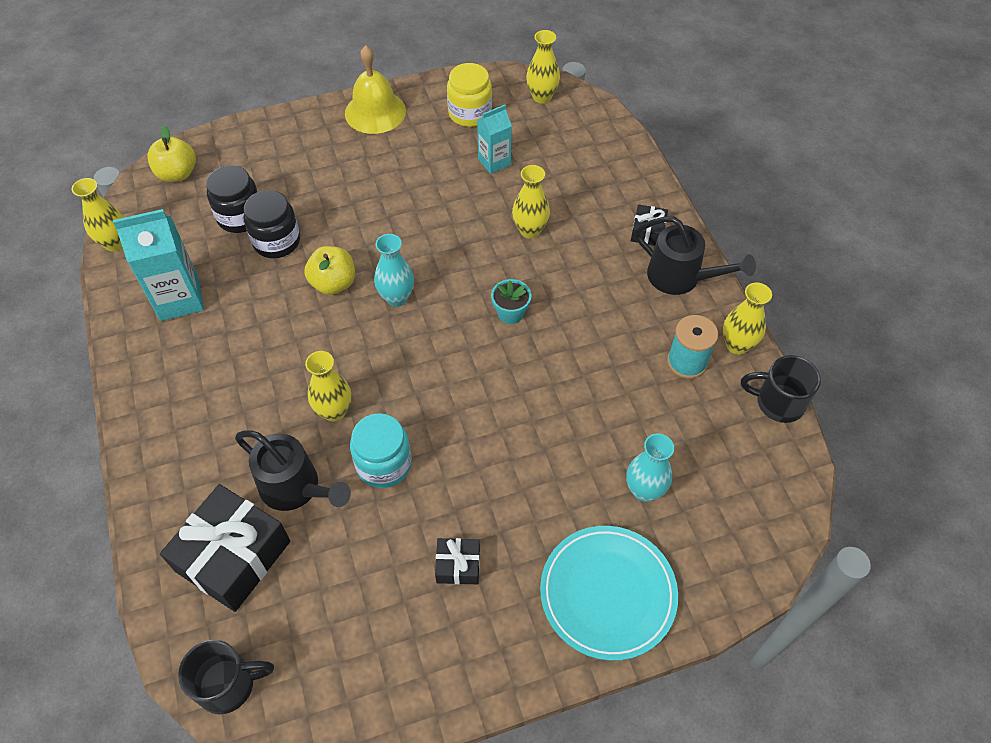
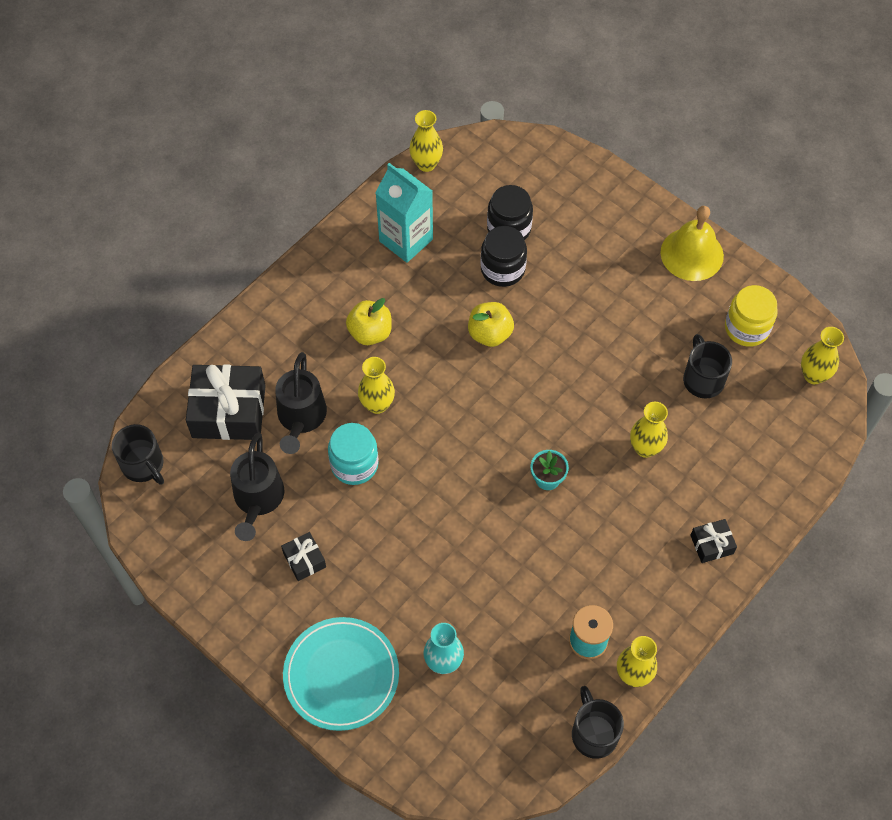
camera: 60 degrees right, 5 degrees up
(177, 174) = (520, 157): yellow apple -> yellow apple (370, 333)
(396, 298) = (506, 386): turquoise vase -> none
(494, 162) = (703, 379): turquoise carton -> black mug
(681, 278) = (677, 596): black watering can -> black watering can (258, 500)

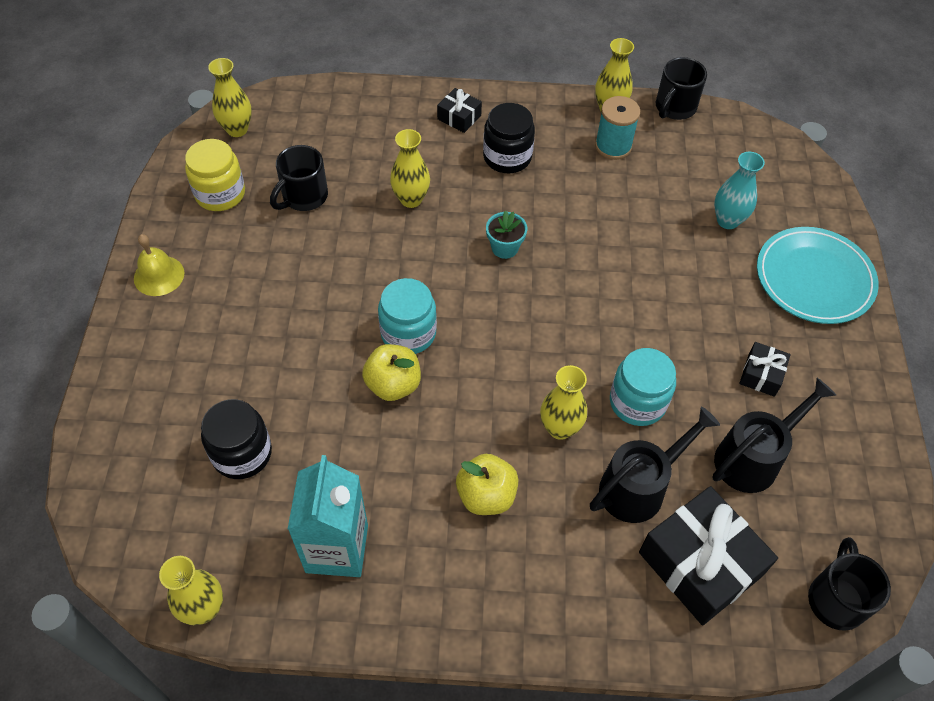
camera: 130 degrees left, 5 degrees down
(502, 269) = (302, 424): black jar -> black jar (507, 157)
(523, 368) = (408, 333): none -> turquoise jar
(692, 254) = (159, 275): yellow bell -> yellow bell, size x0.66

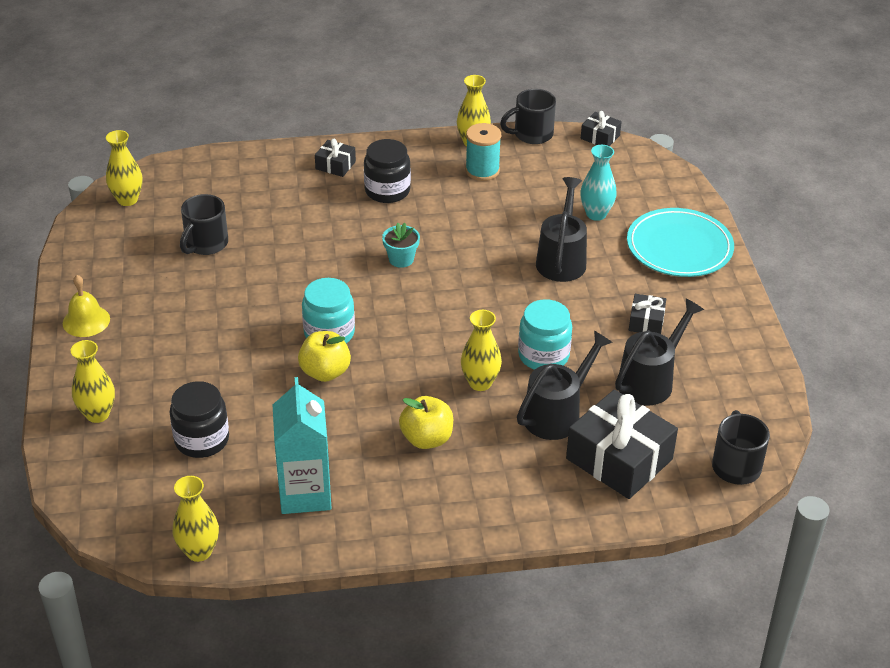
camera: 10 degrees left, 15 degrees down
(220, 194) = (126, 251): yellow jar -> none
(411, 199) = (306, 234): yellow vase -> yellow vase (97, 414)
(674, 107) = (532, 134): black mug -> black mug turned 45 degrees clockwise
(680, 274) = (562, 259): none -> black watering can
(748, 121) = (600, 137): none -> black gift

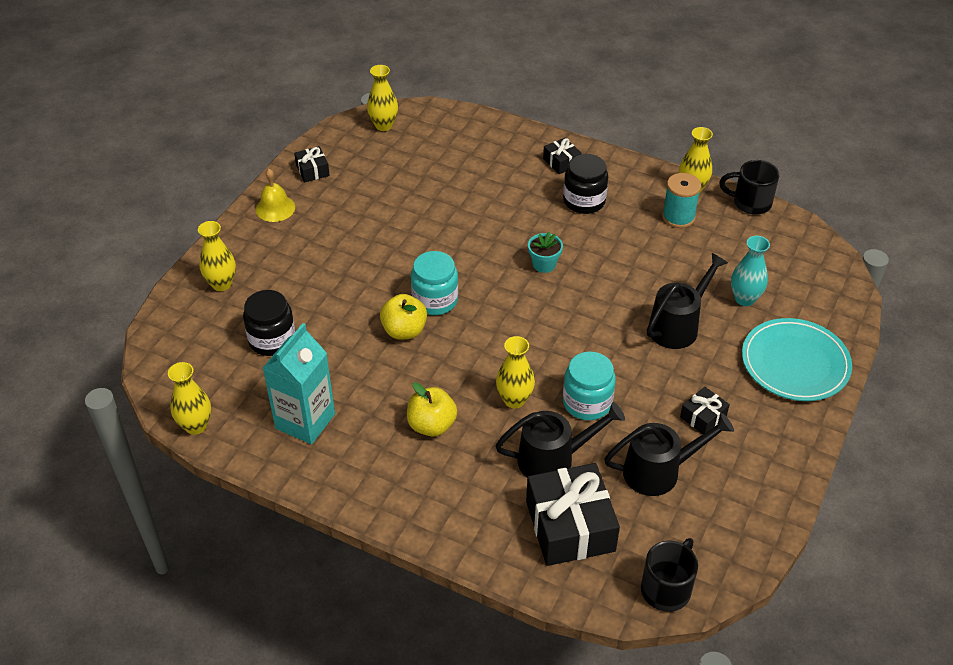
camera: 35 degrees right, 5 degrees up
(205, 244) = (408, 185): black mug -> none
(600, 137) = (811, 230): black gift -> black gift (312, 170)

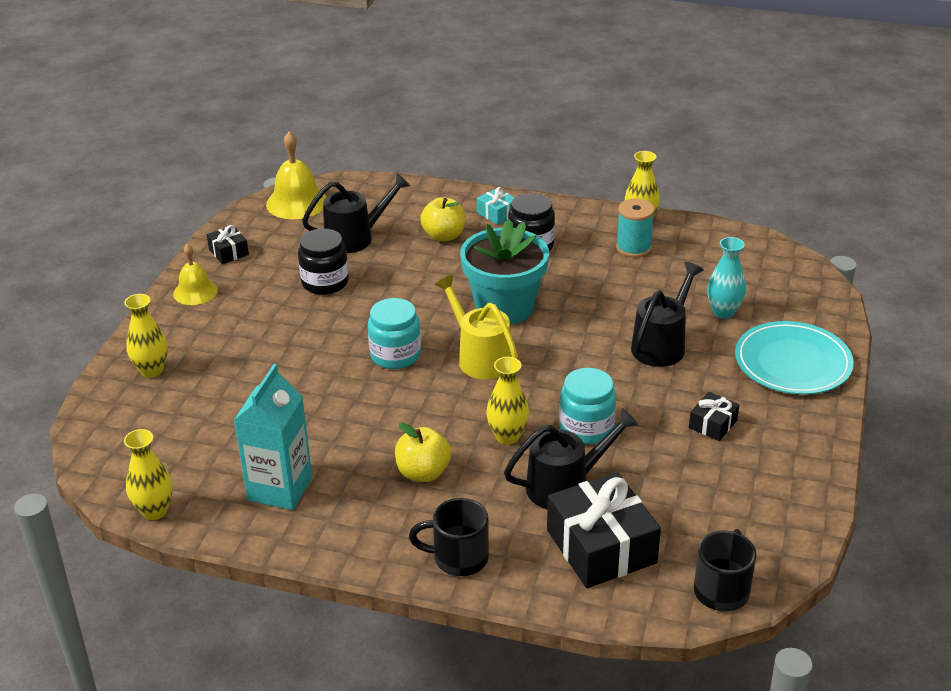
camera: 10 degrees left, 10 degrees down
(272, 340) = (222, 416): black jar -> black jar (325, 282)
(383, 125) = (297, 202): yellow vase -> yellow bell
(404, 331) = (369, 388): yellow apple -> yellow apple (444, 236)
(509, 313) = (479, 357): none -> yellow watering can
(544, 264) = (504, 307): turquoise flower pot -> turquoise flower pot, size x2.28
(561, 162) = (497, 213): black gift -> turquoise gift
(660, 471) = (682, 480): black watering can -> black watering can (356, 237)
(750, 203) = (703, 226): black mug -> black mug (458, 558)

